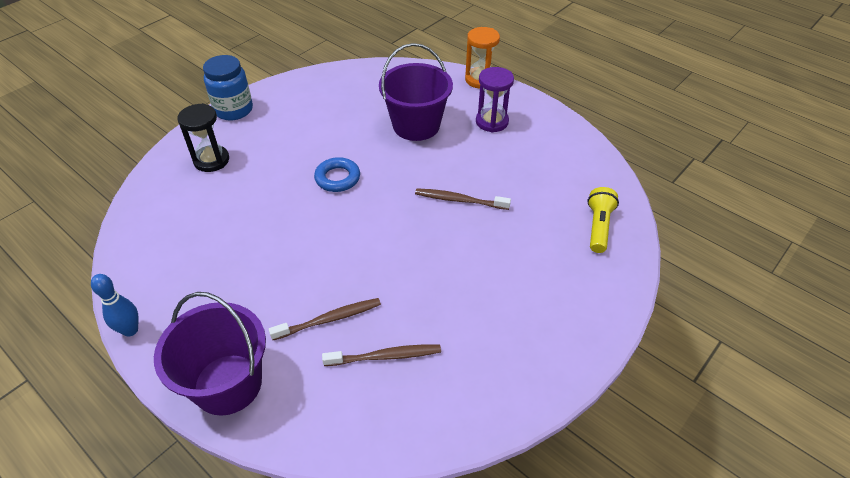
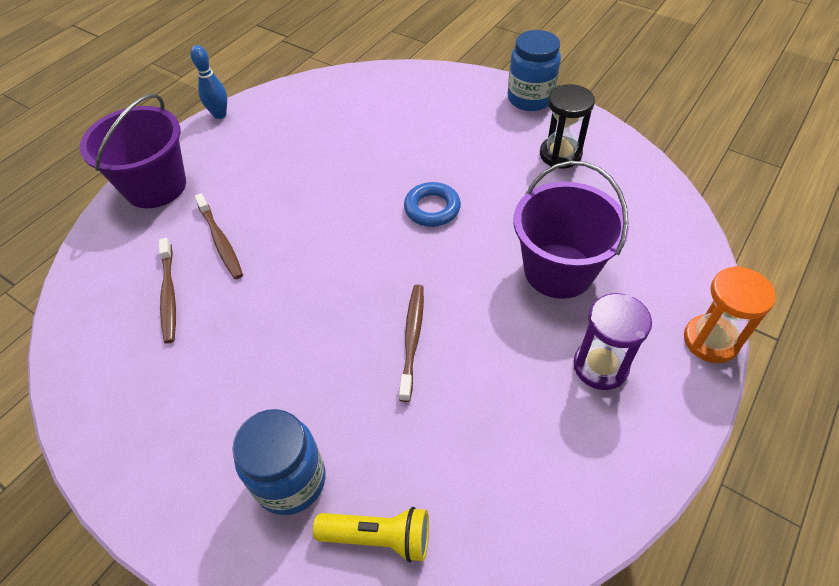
camera: 85 degrees right, 5 degrees up
(211, 160) = (440, 104): black hourglass -> black hourglass (560, 155)
(563, 268) = (290, 480): none -> blue jar

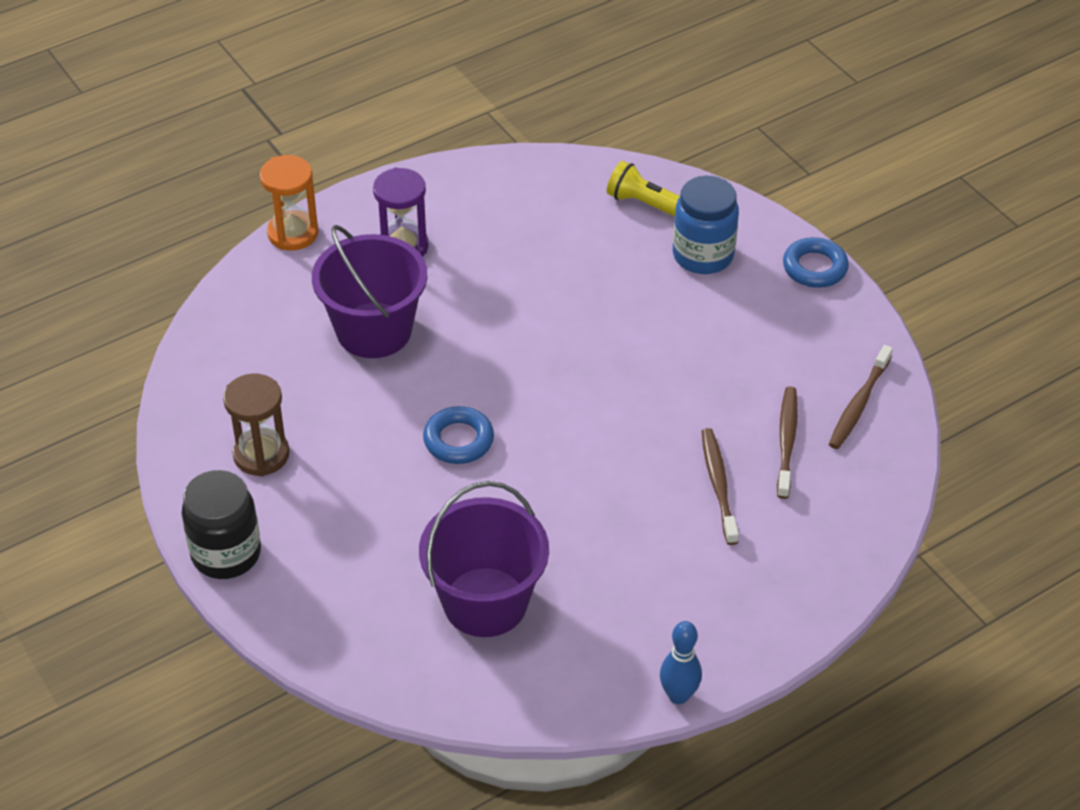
camera: 160 degrees left, 5 degrees down
(155, 186) = (789, 593): purple bucket -> purple bucket (485, 602)
(157, 514) = (814, 267): none -> blue ring
(412, 338) = (553, 319): brown toothbrush -> brown toothbrush (858, 404)
(530, 99) = (226, 554): blue jar -> black jar
(560, 155) = (261, 455): black hourglass -> brown hourglass

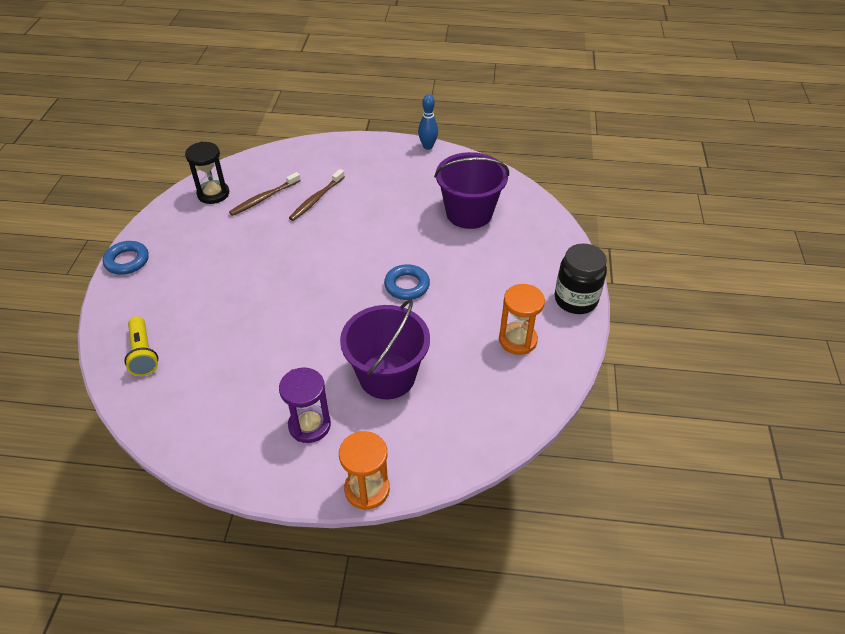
camera: 140 degrees left, 0 degrees up
(261, 455) = (517, 340): brown hourglass -> orange hourglass
(703, 255) = (164, 303): blue jar -> none
(858, 404) = (213, 194): brown toothbrush -> black hourglass

